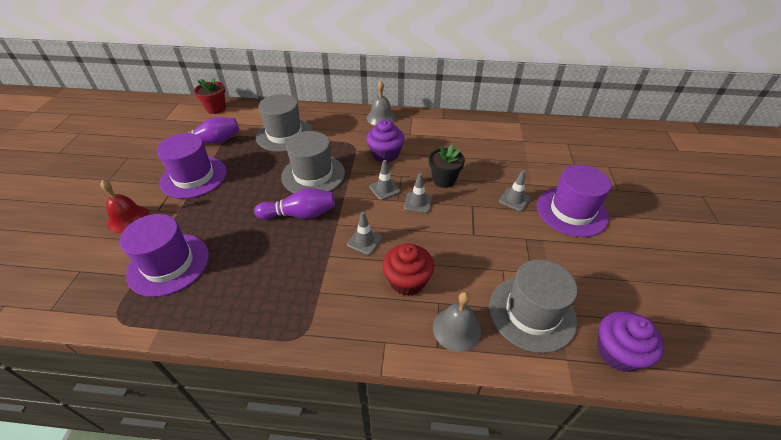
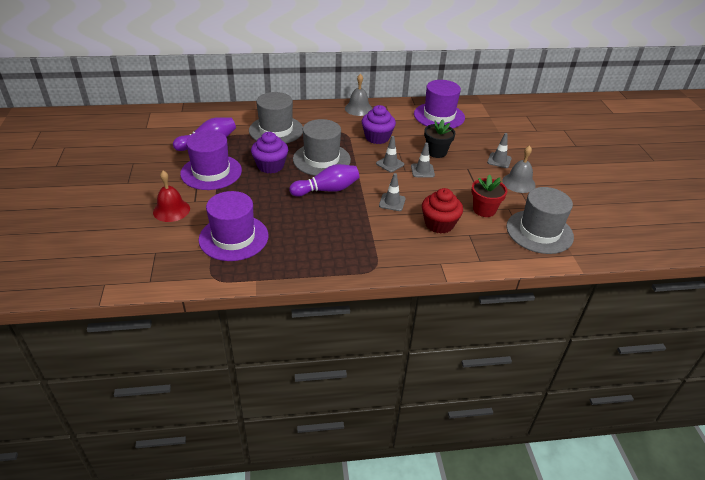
camera: 15 degrees left, 5 degrees down
(216, 109) = (193, 114): red flower pot -> red flower pot (484, 210)
(456, 329) = (489, 248): grey bell -> grey bell (518, 183)
(571, 211) = (546, 164): purple hat -> purple hat (439, 116)
(618, 352) = (605, 246): purple cupcake -> purple cupcake (270, 166)

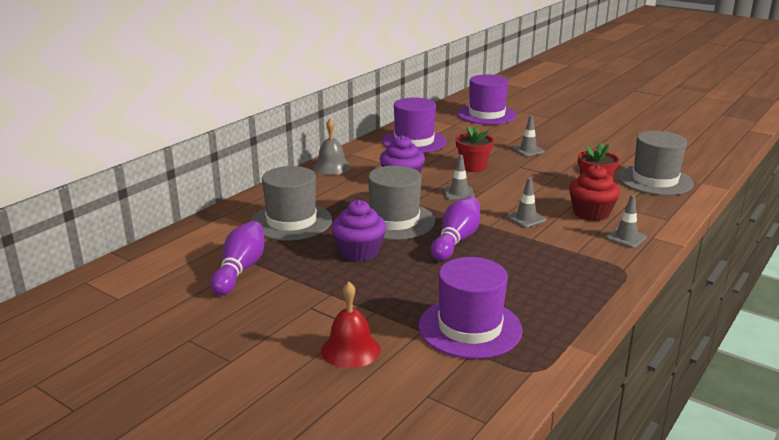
camera: 45 degrees left, 15 degrees down
(211, 172) = (310, 292): purple hat -> purple hat (486, 115)
(422, 171) = (494, 185): grey traffic cone -> grey traffic cone (626, 238)
(436, 152) = (473, 167): black flower pot -> red flower pot
(518, 183) = (573, 158): grey bell -> none

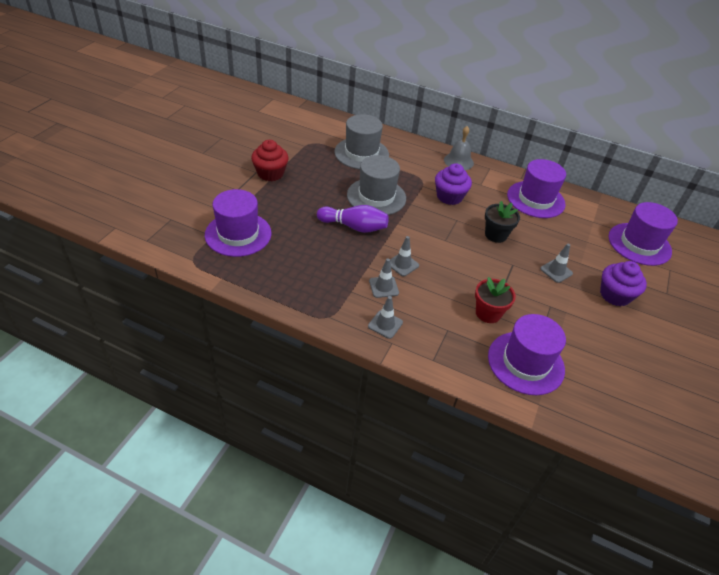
camera: 75 degrees right, 20 degrees up
(240, 270) = (294, 143): purple bowling pin -> none
(350, 350) = (213, 189): red bell -> none
(359, 252) = (326, 184): purple cupcake -> purple cupcake (615, 295)
(459, 193) = (436, 227): grey traffic cone -> grey traffic cone (383, 287)
(473, 167) = (496, 235): red flower pot -> black flower pot
(591, 213) = (427, 306): red cupcake -> red cupcake (270, 173)
(654, 180) = (525, 363): grey hat -> purple hat

